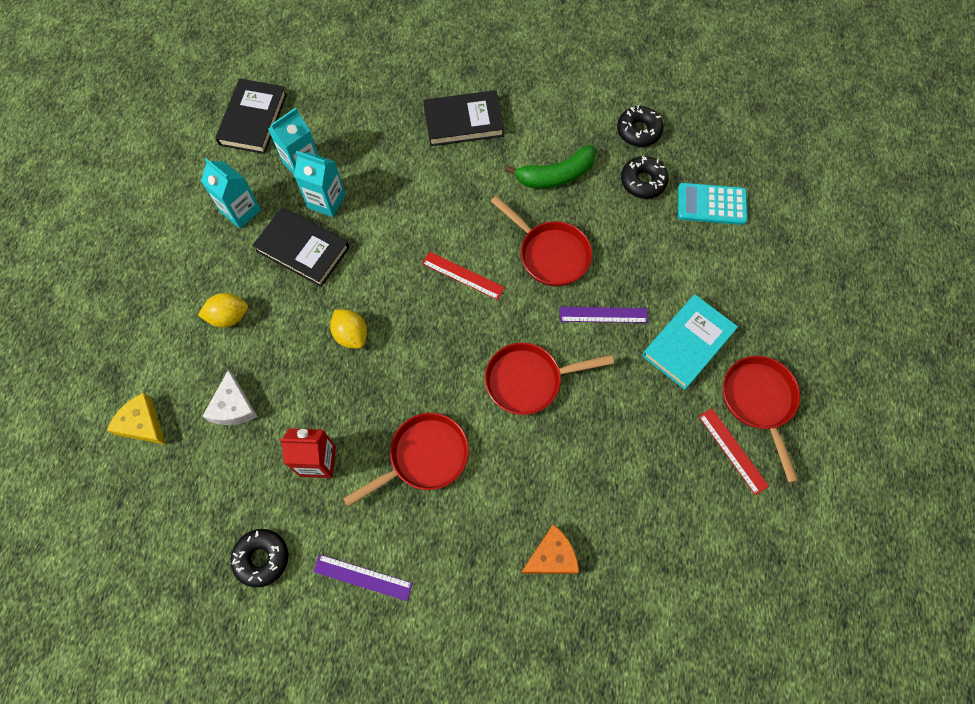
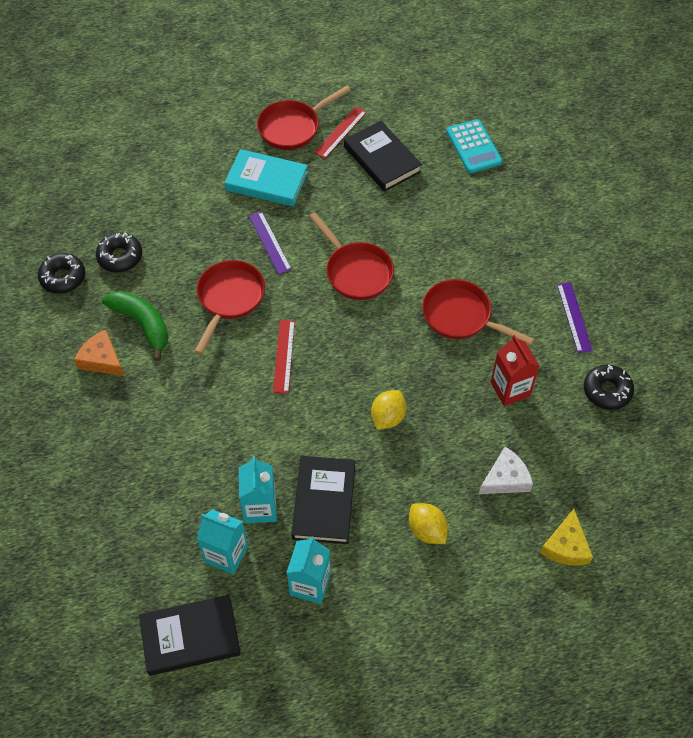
camera: 115 degrees left, 10 degrees down
(463, 122) = (110, 426): black book -> black book (382, 159)
(552, 556) = (482, 209): orange cheese -> orange cheese (102, 359)
(711, 204) = (123, 202): turquoise calculator -> turquoise calculator (473, 147)

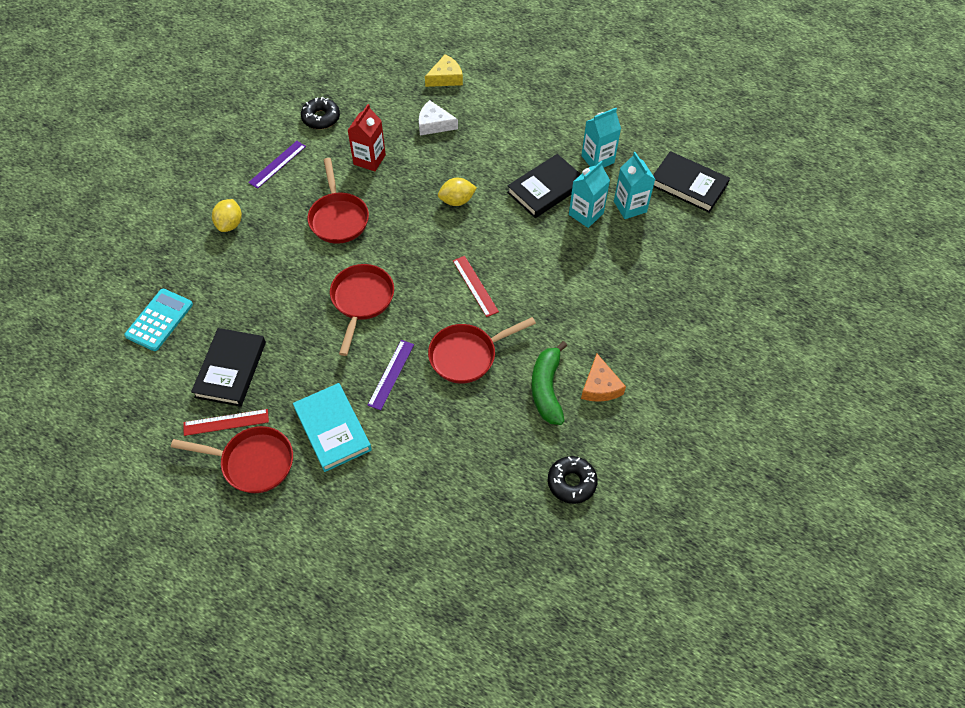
camera: 135 degrees left, 0 degrees up
(120, 257) = (511, 462): black donut -> none
(284, 356) = (475, 286): red ruler -> red ruler turned 75 degrees counterclockwise
(427, 530) = (506, 135): yellow lemon -> yellow lemon (230, 224)

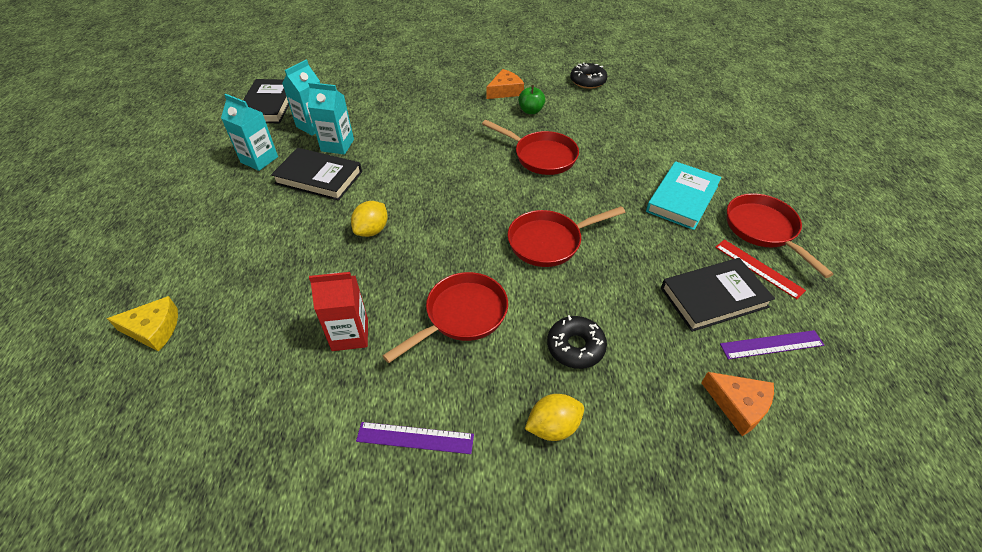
camera: 120 degrees left, 10 degrees down
(159, 320) = (738, 405): turquoise calculator -> orange cheese
(321, 118) = (293, 437): black donut -> black donut (575, 347)
(391, 374) = (601, 189): purple ruler -> purple ruler (771, 344)
(434, 124) = (255, 301): white cheese -> none
(446, 78) = (154, 329): yellow cheese -> yellow cheese turned 150 degrees clockwise
(457, 201) = (372, 230): yellow lemon -> yellow lemon turned 75 degrees clockwise
(475, 286) = (468, 178): red ruler -> none
(547, 389) = (531, 111): green banana -> green apple

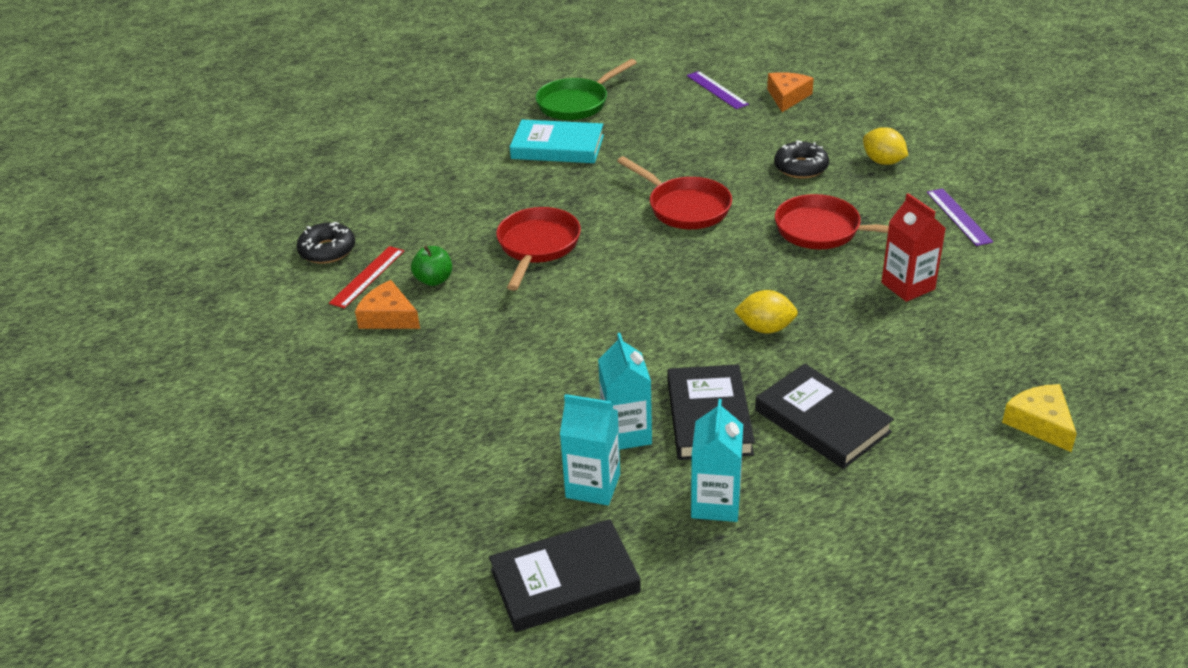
camera: 110 degrees left, 10 degrees down
(714, 297) = (686, 116): black book -> black book (822, 421)
(758, 268) = (632, 101): red ruler -> red ruler (367, 276)
(763, 230) = (576, 103): red pan -> green pan

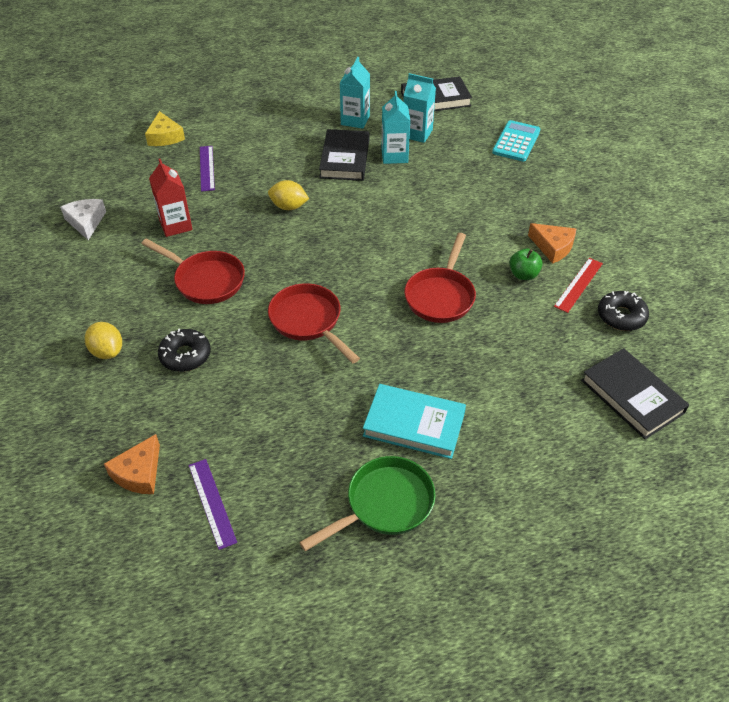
camera: 175 degrees left, 10 degrees up
(411, 489) = (516, 142): none -> turquoise calculator
(822, 421) = (281, 150): black book -> black book (632, 396)
(958, 216) = (92, 280): purple ruler -> purple ruler (206, 168)
(1032, 276) = (86, 222): none -> white cheese

